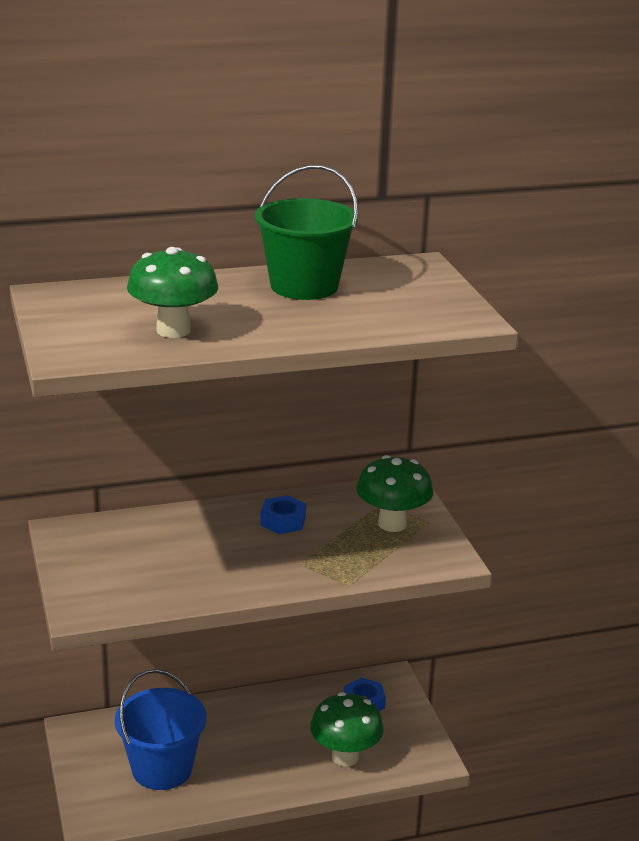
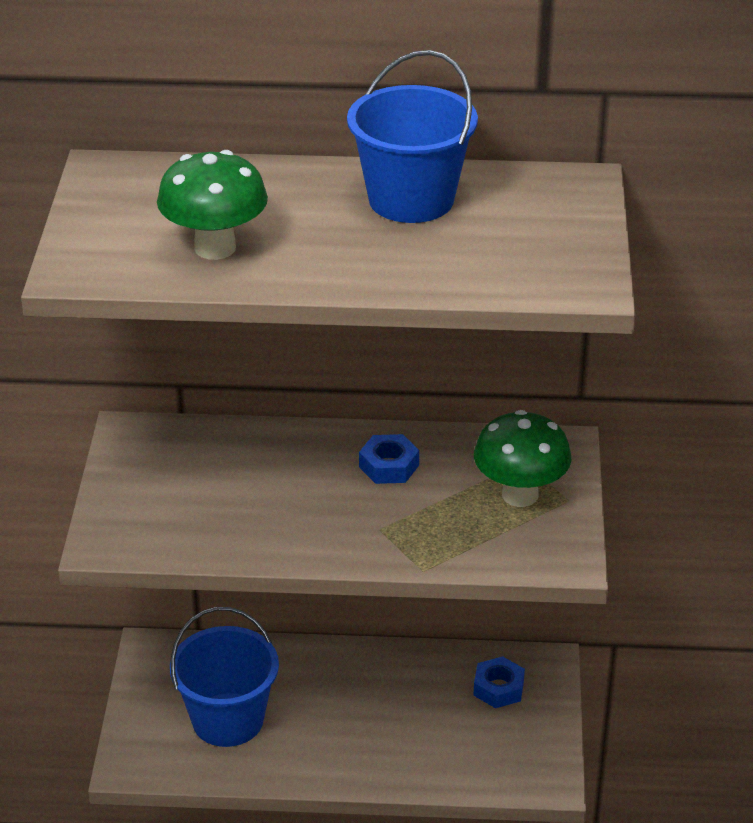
camera: 20 degrees right, 10 degrees up
(304, 286) = (411, 199): green bucket -> blue bucket
(345, 756) = (444, 753): green mushroom -> none

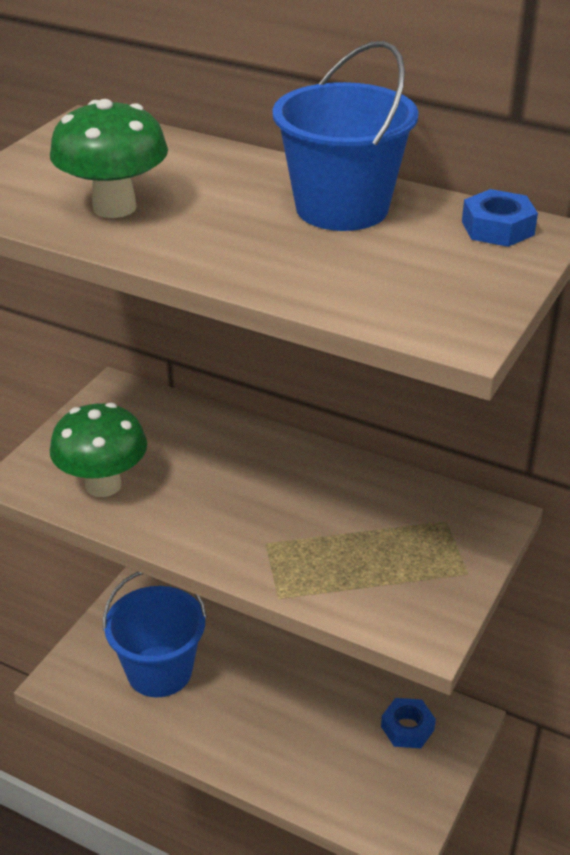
camera: 25 degrees right, 0 degrees up
(389, 466) = (315, 486): blue nut -> blue nut (497, 228)
(520, 495) = (421, 552): green mushroom -> green mushroom (103, 485)

